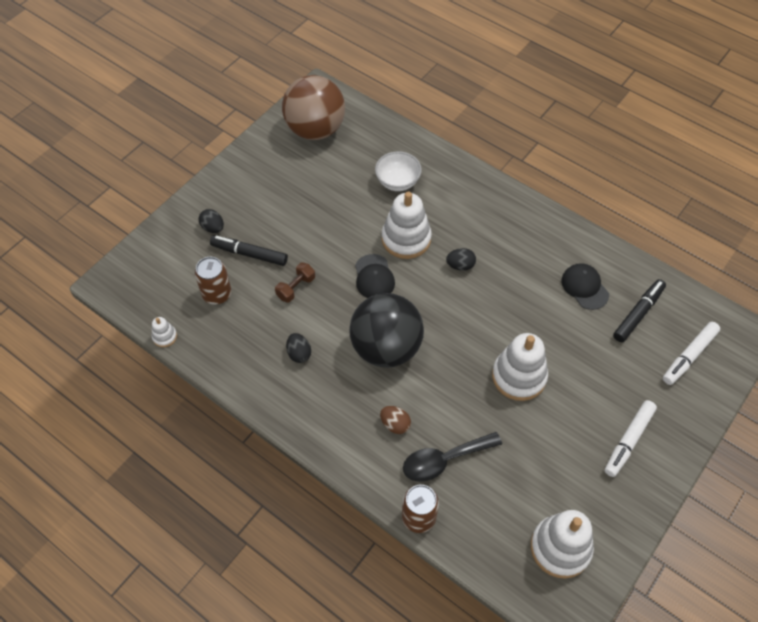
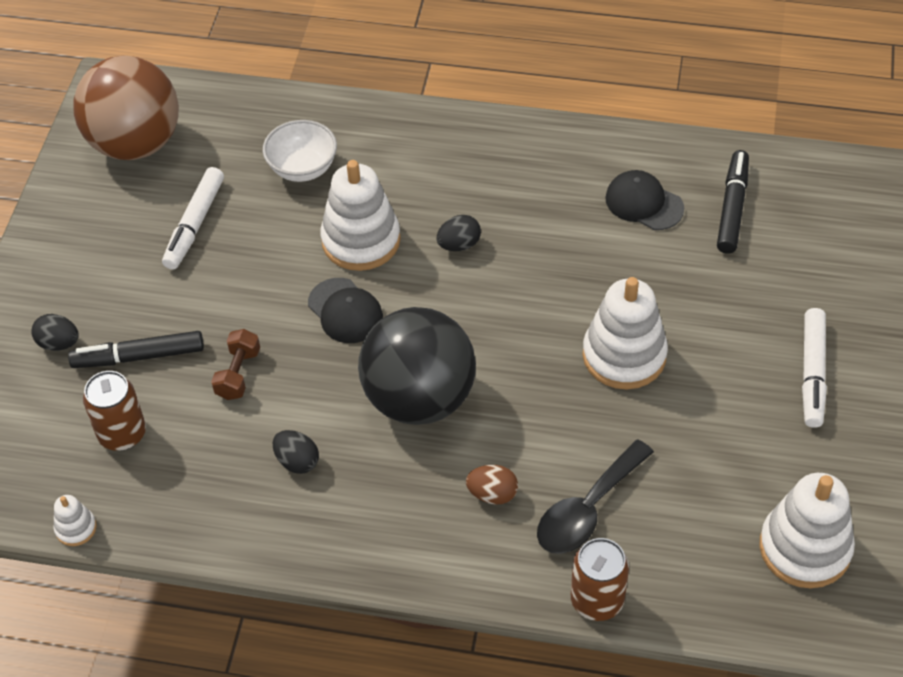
camera: 25 degrees left, 5 degrees down
(689, 356) = (826, 234): white marker -> white marker (194, 224)

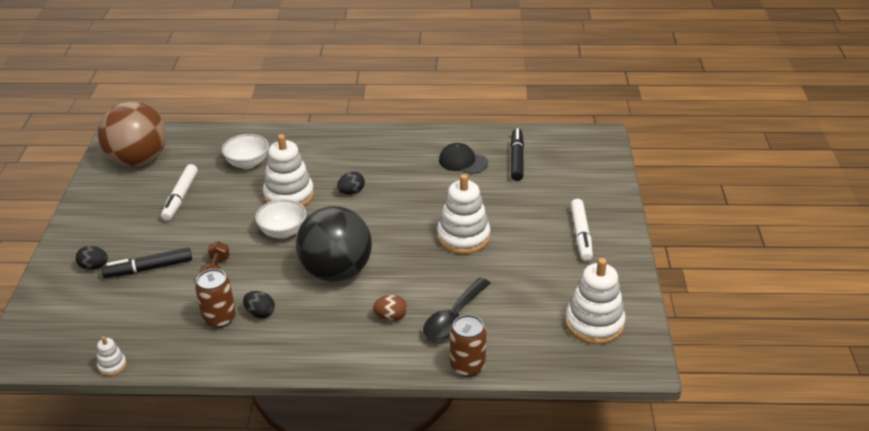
camera: 10 degrees left, 15 degrees down
(122, 434) = (140, 310): brown can -> brown can (219, 318)
(345, 311) = (283, 232): black cap -> white bowl

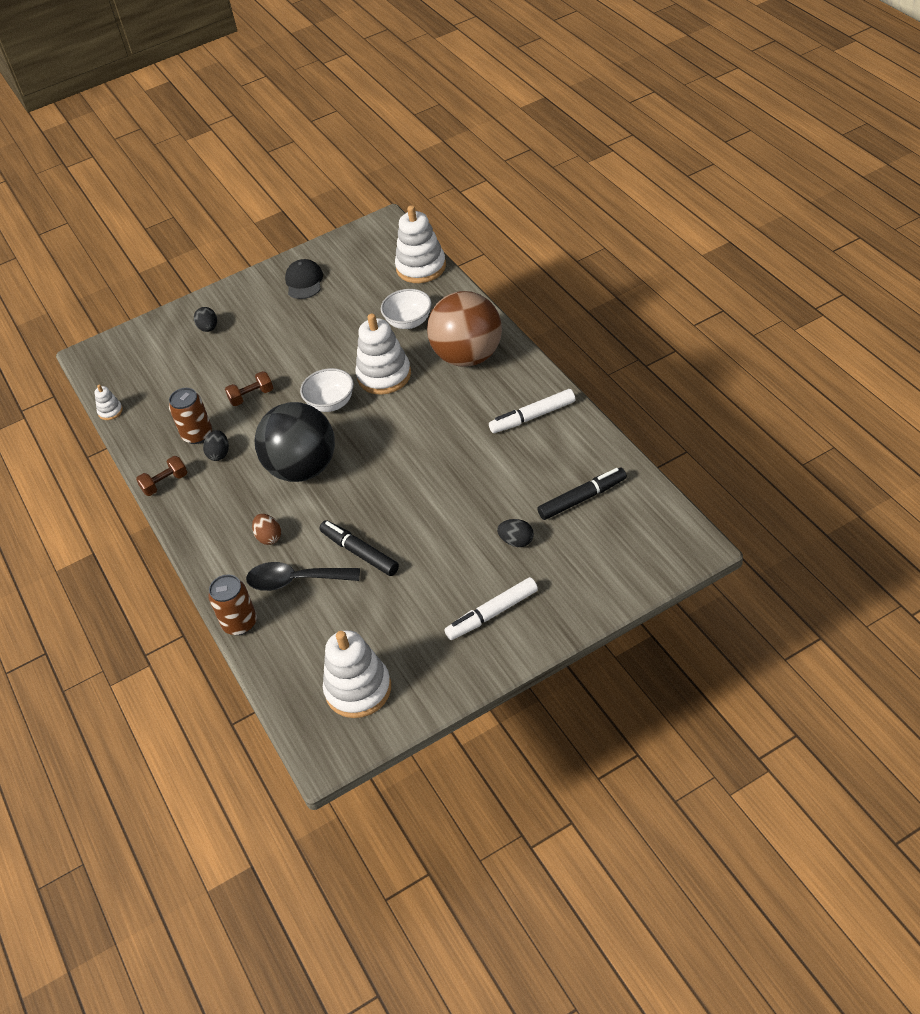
camera: 65 degrees right, 10 degrees up
(138, 160) = (358, 259): brown ball -> brown ball (468, 356)
(149, 268) = (227, 358): black marker -> black marker (359, 552)
(180, 197) = (328, 315): white marker -> white marker (532, 417)
(254, 359) = (165, 483): none -> brown dumbbell
(351, 192) = (423, 411): black egg -> black egg (516, 541)
(463, 162) = (540, 460): black cap -> black cap (304, 282)
(463, 237) = (417, 526): white stacking toy -> white stacking toy (421, 267)

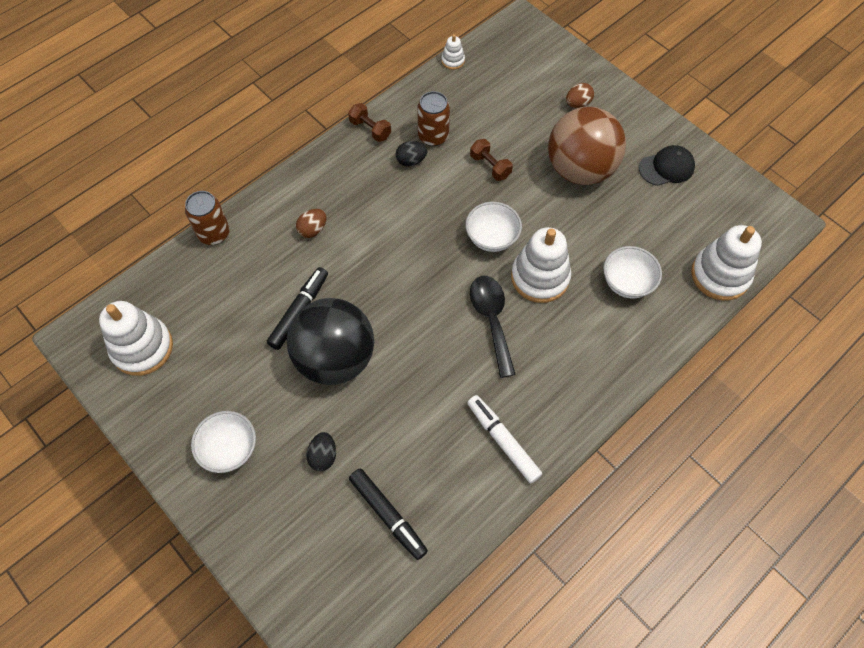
camera: 70 degrees right, 15 degrees up
(208, 328) = (577, 104): black egg -> brown egg
(295, 580) = (263, 265): black spoon -> black spoon (491, 320)
(303, 468) = (401, 235): black ball -> black ball (335, 358)
(468, 356) = (585, 355): brown ball -> brown ball (580, 169)
(492, 614) = (229, 449): white marker -> white bowl

